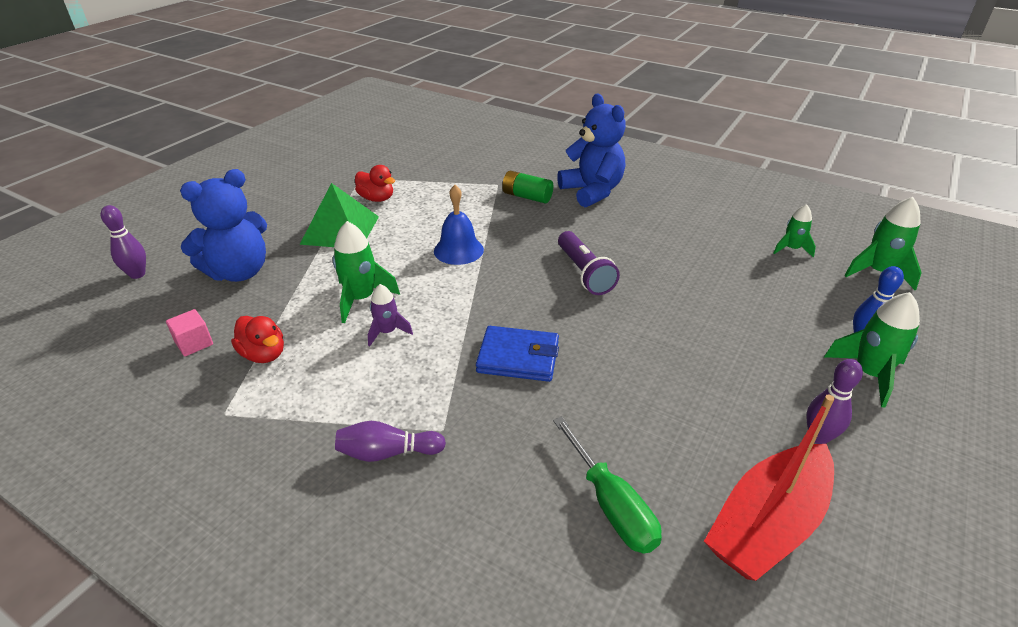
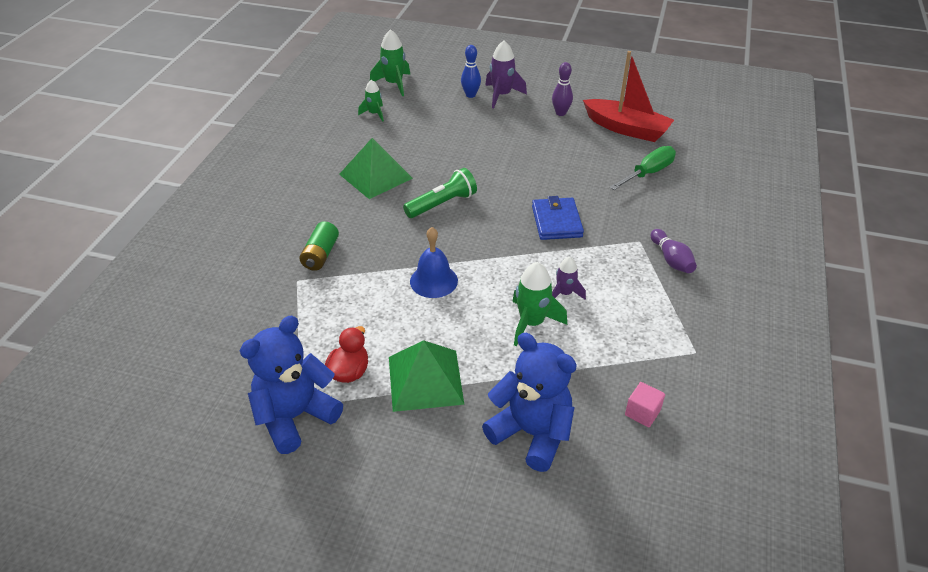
camera: 105 degrees left, 5 degrees up
(137, 274) = (575, 530): purple bowling pin -> none
(264, 354) = (628, 358): red duck -> none
(584, 273) = (442, 204): purple flashlight -> green flashlight
(592, 191) = (301, 214): blue teddy bear -> blue teddy bear (295, 416)
(650, 236) = (375, 176): none -> green pyramid
(869, 374) = (501, 95): green rocket -> purple rocket

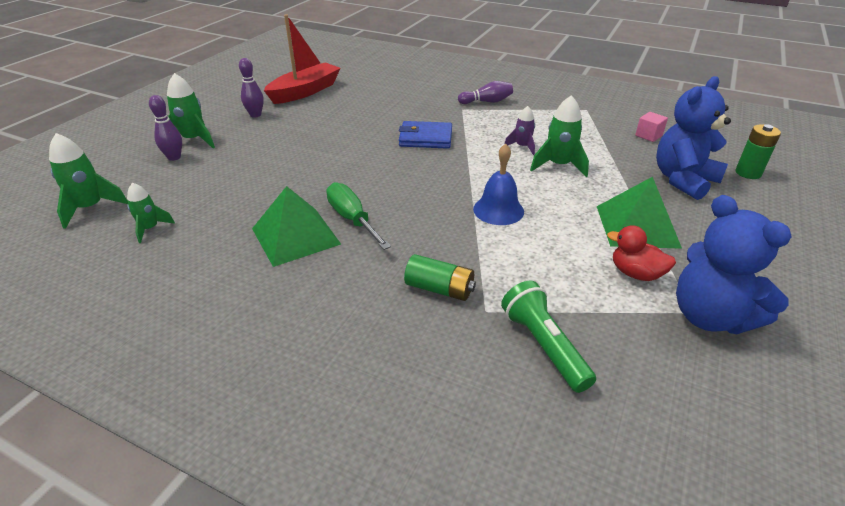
camera: 80 degrees left, 5 degrees down
(442, 204) = (374, 194): green flashlight -> green flashlight (544, 346)
(470, 95) = (174, 157): blue bowling pin -> purple bowling pin
(501, 95) = (194, 140): purple rocket -> green rocket
(572, 508) = (748, 173): none -> green battery
(648, 173) = (375, 93): green screwdriver -> green screwdriver (352, 219)

